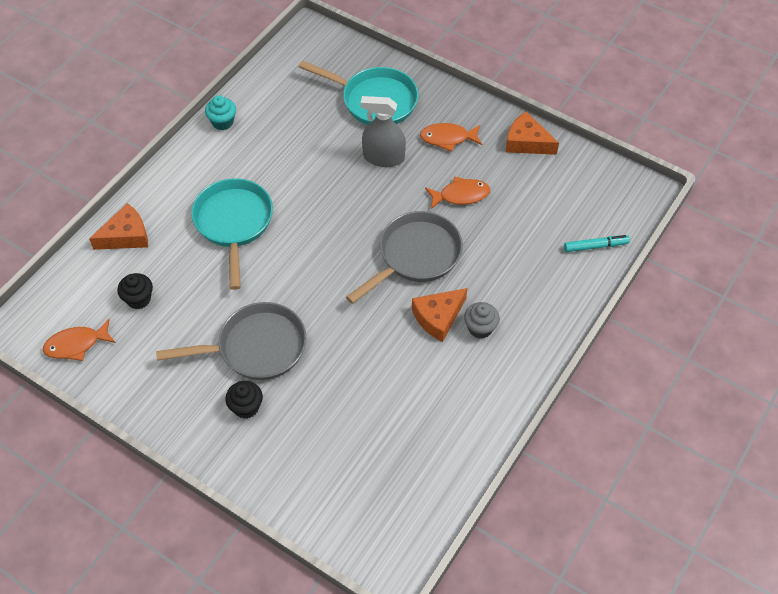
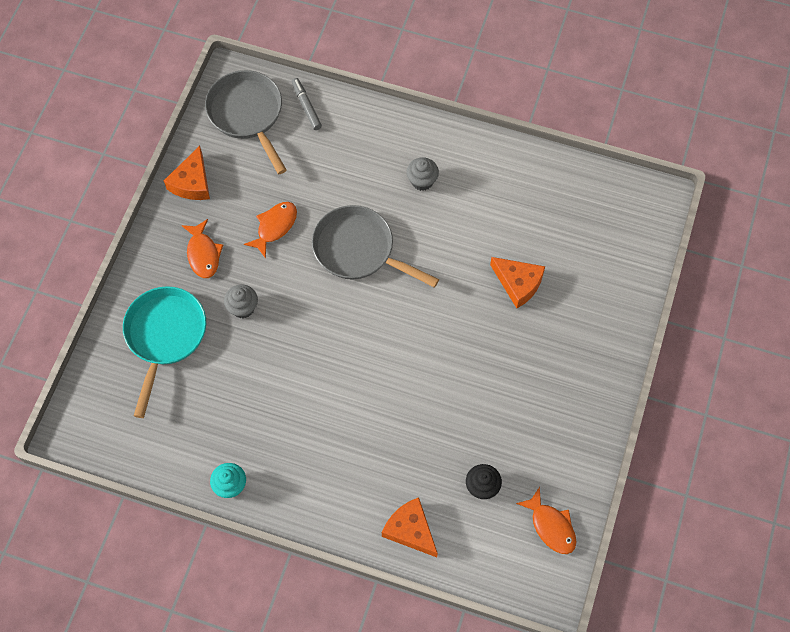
camera: 105 degrees left, 10 degrees up
(234, 223) = (365, 427): turquoise pan -> none
(246, 407) = (563, 348): black cupcake -> none
(256, 347) = (501, 359): grey pan -> grey pan (247, 114)
(383, 157) = (243, 308): grey spray bottle -> grey cupcake
(438, 317) = (421, 216): orange cheese -> orange cheese (518, 283)
(461, 195) = (275, 227): orange fish -> orange fish turned 60 degrees clockwise
(595, 246) = (306, 107): turquoise marker -> grey marker

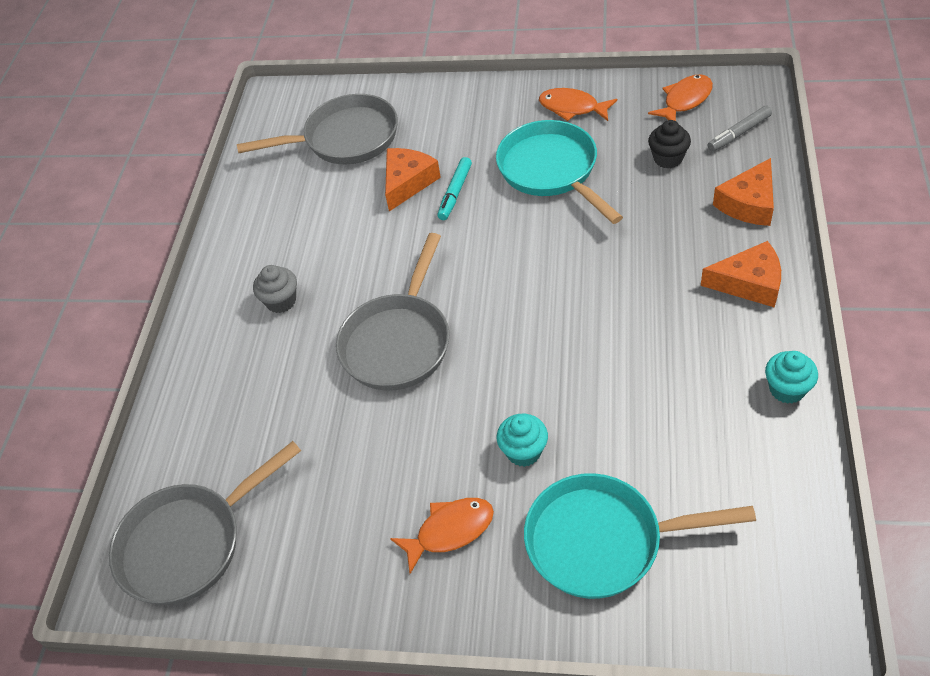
camera: 95 degrees left, 15 degrees down
(192, 182) = (325, 588): orange cheese -> orange cheese (749, 283)
(243, 308) = (523, 451): grey cupcake -> turquoise cupcake
(275, 227) = (383, 449): orange fish -> orange fish (572, 108)
(306, 107) = (170, 466): grey marker -> grey marker (739, 133)
(495, 316) = (455, 192): none -> turquoise marker
(497, 392) = (551, 171): none -> turquoise pan
(586, 246) = (345, 139): none -> grey pan

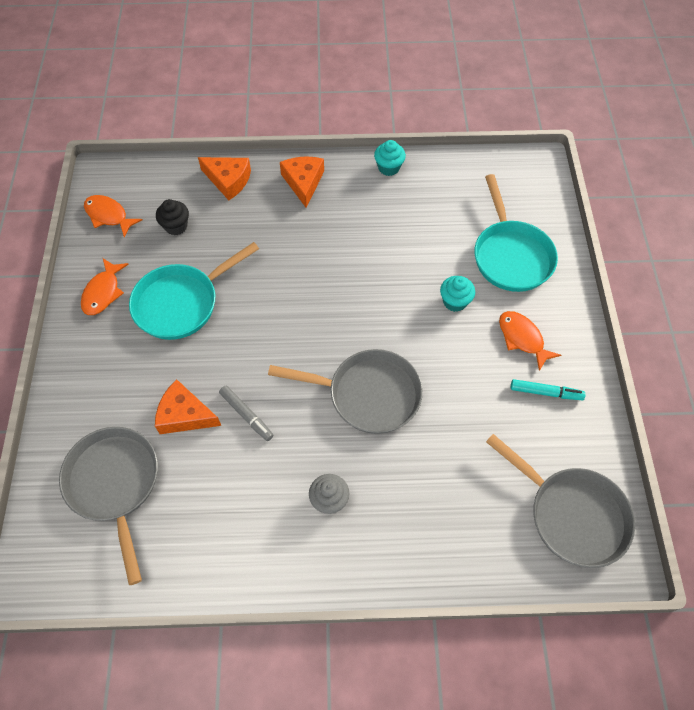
camera: 105 degrees left, 10 degrees up
(455, 192) = (201, 373): turquoise marker -> turquoise marker (545, 392)
(739, 133) = (153, 183): grey marker -> grey marker (246, 415)

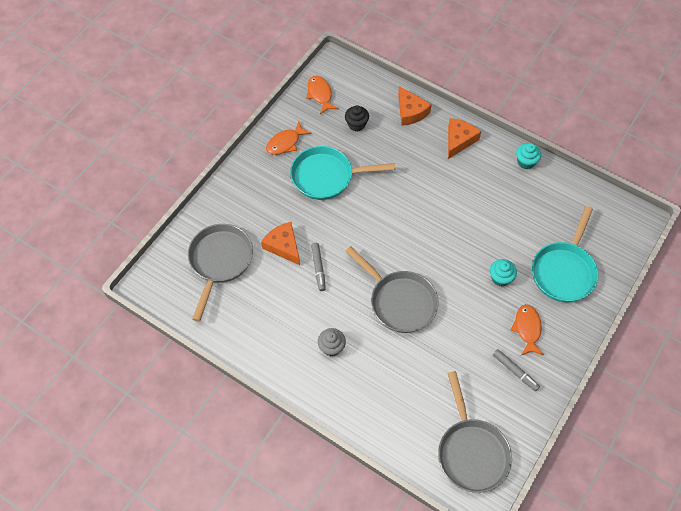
camera: 35 degrees right, 0 degrees up
(545, 392) = (515, 371): turquoise marker -> grey marker

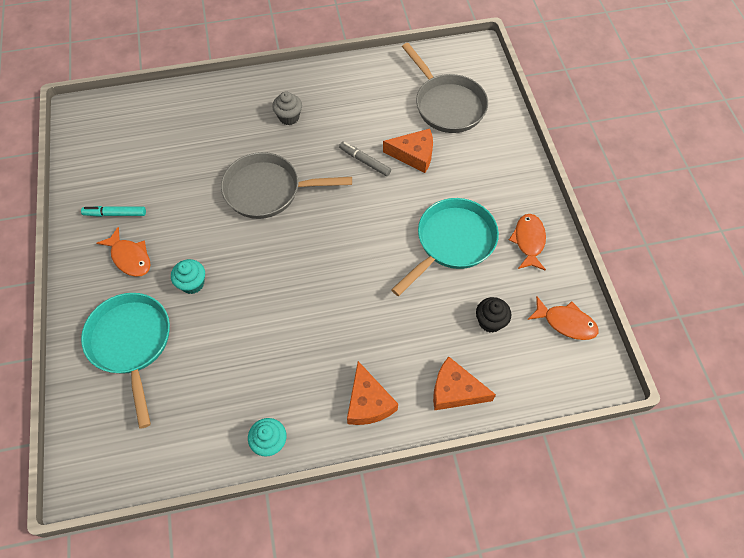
camera: 135 degrees right, 0 degrees up
(471, 452) = (109, 133): grey pan -> none
(515, 371) = (116, 214): grey marker -> turquoise marker

